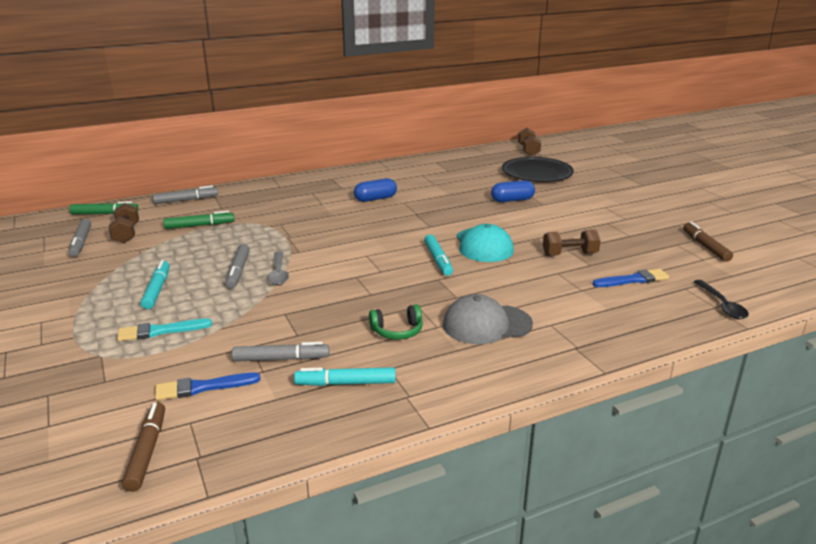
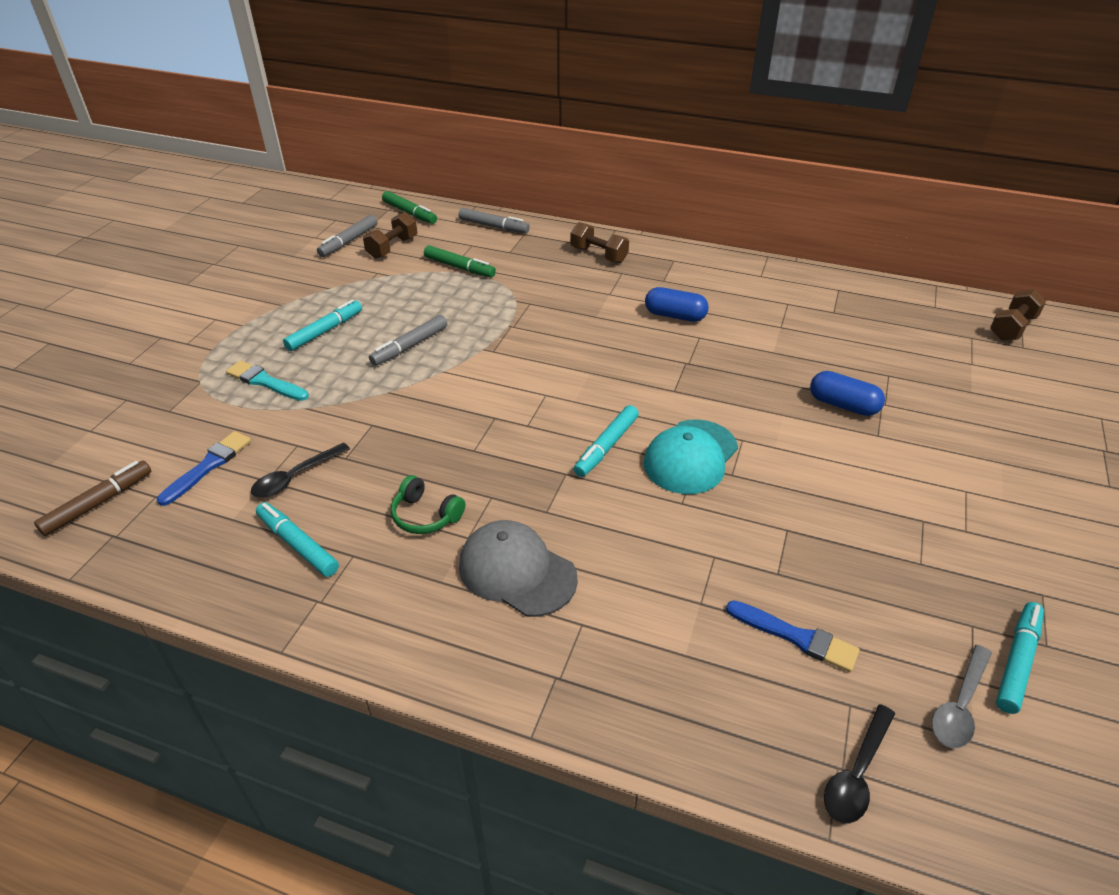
camera: 45 degrees right, 15 degrees up
(203, 387) = (208, 466): blue brush -> blue brush turned 90 degrees clockwise
(278, 273) = (436, 370): grey spoon -> grey spoon (959, 705)
(281, 359) = (295, 477): grey marker -> black spoon
(536, 174) = (954, 377): black plate -> none
(569, 254) = (777, 539): brown dumbbell -> brown dumbbell (599, 255)
(705, 246) = (1017, 661): brown marker -> turquoise marker

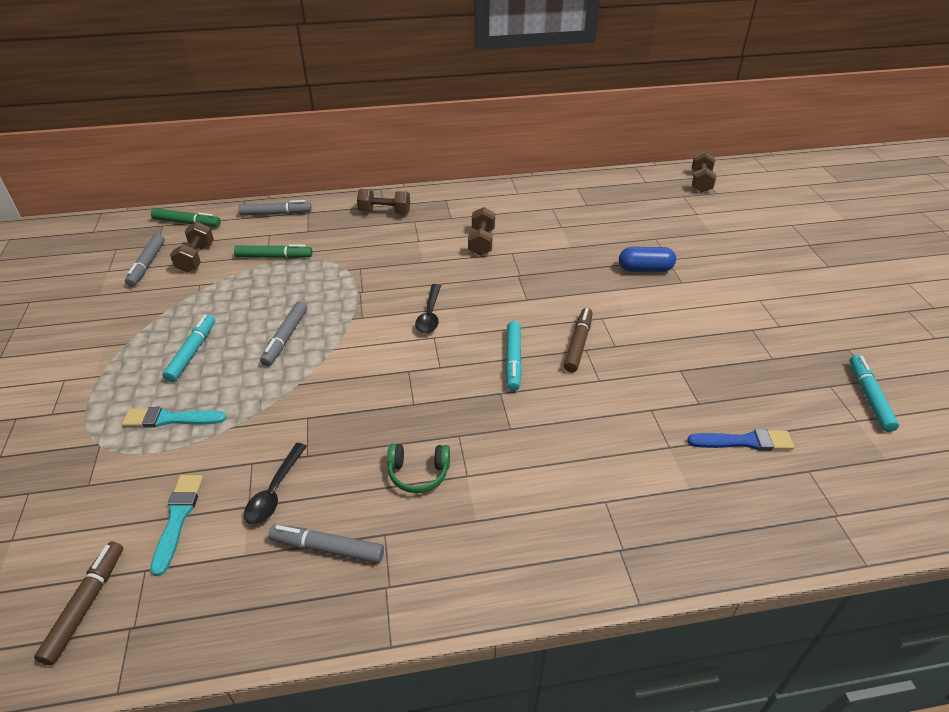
camera: 30 degrees left, 0 degrees up
(208, 466) = (178, 518): blue brush -> turquoise brush
(298, 544) = (327, 548): turquoise marker -> grey marker
(517, 571) = (526, 484): grey cap -> none
(675, 316) = (481, 242): blue capsule -> brown dumbbell
(690, 457) = (578, 344): turquoise cap -> brown marker
(857, 773) = (847, 513): black spoon -> black spoon (430, 315)
(959, 705) = (863, 440): grey spoon -> none

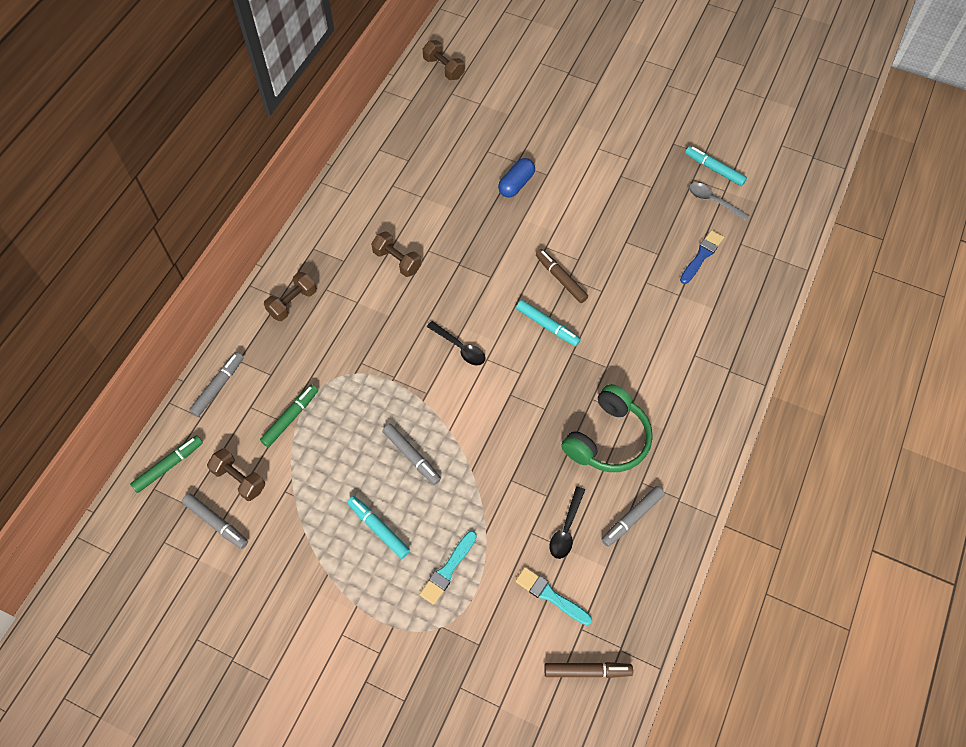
camera: 55 degrees left, 20 degrees up
(86, 605) = (587, 671): brown marker -> brown marker turned 135 degrees clockwise
(275, 491) = (566, 528): black spoon -> black spoon turned 60 degrees clockwise
(418, 473) = (608, 439): green headphones -> green headphones, size x1.84
(828, 417) = (713, 201): none -> grey spoon

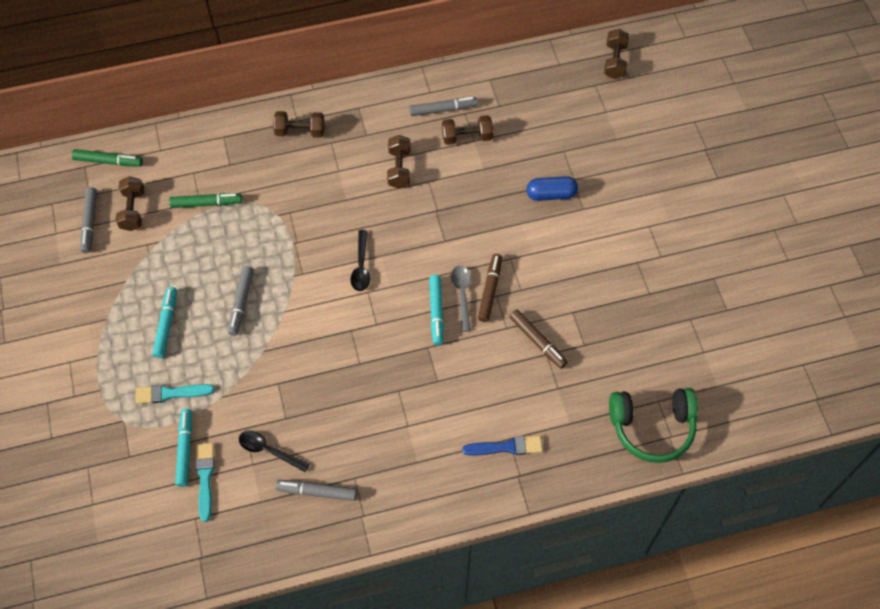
camera: 50 degrees right, 0 degrees up
(218, 386) = (192, 141): grey marker -> grey marker (443, 109)
(414, 199) = (467, 137): none -> brown dumbbell
(566, 528) = (269, 450): black spoon -> black spoon turned 45 degrees clockwise
(587, 671) = (165, 545): brown marker -> brown marker (537, 341)
(608, 439) = (372, 427): green headphones -> green headphones (652, 427)
(701, 256) = (615, 379): blue brush -> blue brush (506, 447)
(713, 201) = (682, 350): grey spoon -> grey spoon (462, 295)
(714, 169) = (718, 328): turquoise marker -> turquoise marker (185, 449)

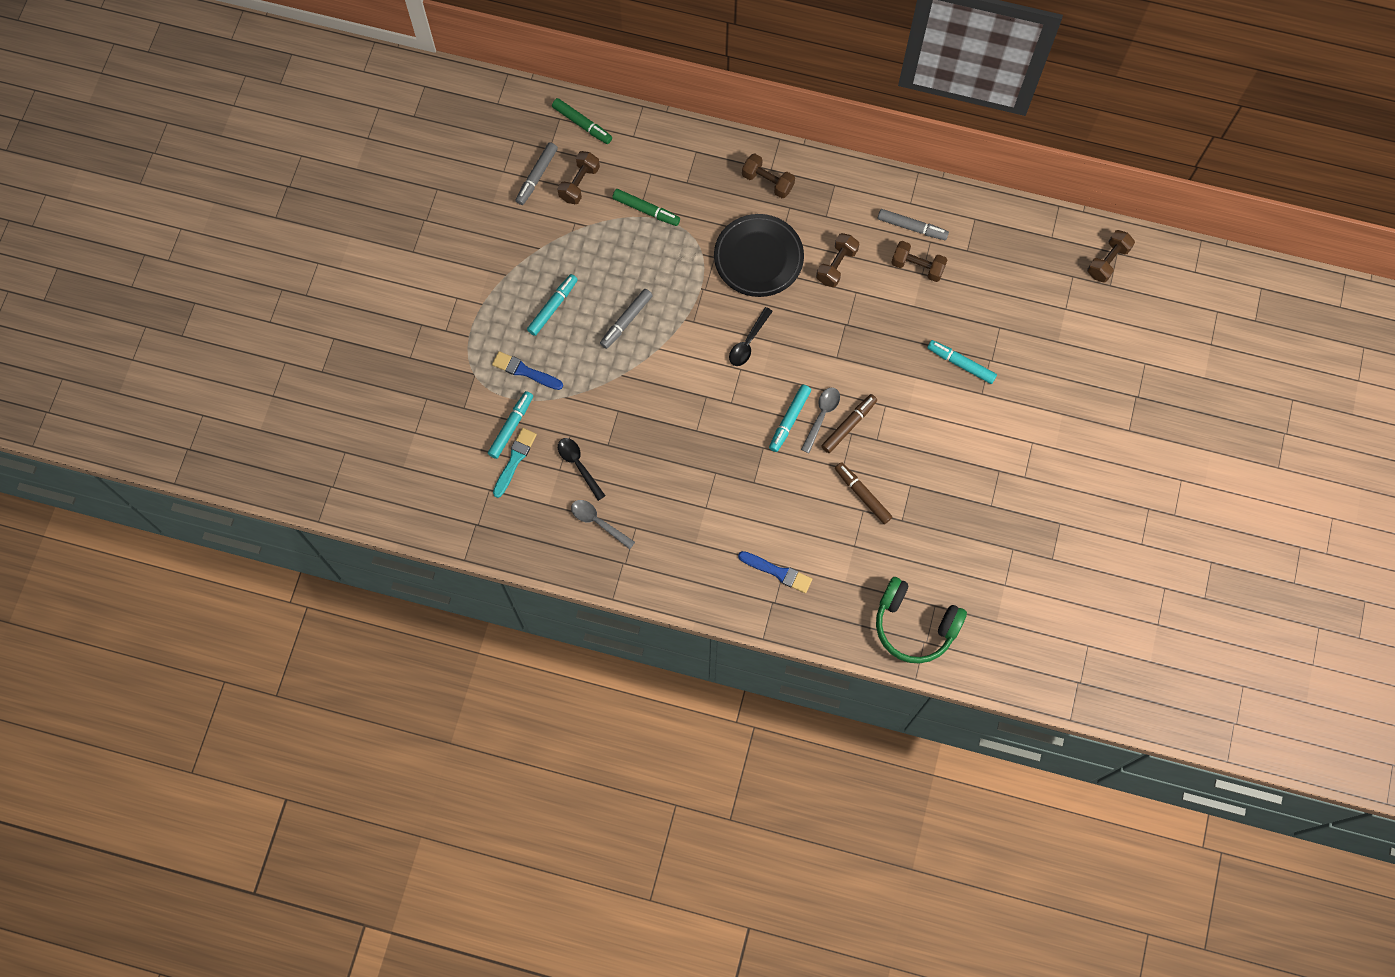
camera: 30 degrees right, 10 degrees up
(171, 393) = (525, 371): turquoise brush -> blue brush
(316, 492) = (598, 522): grey marker -> grey spoon
(328, 194) = (758, 258): none -> black plate
(537, 341) = (862, 495): brown marker -> brown marker turned 150 degrees clockwise
(551, 194) = (961, 364): blue capsule -> turquoise marker

